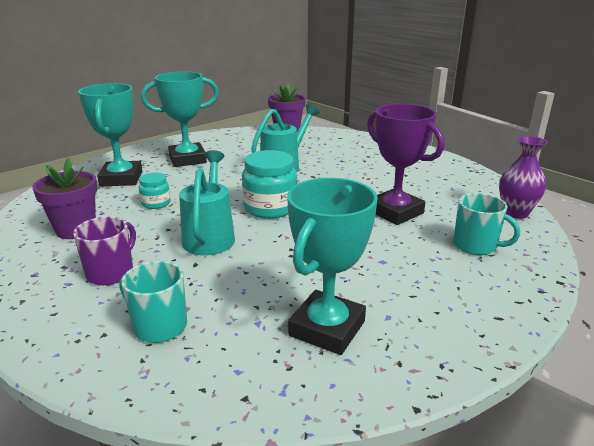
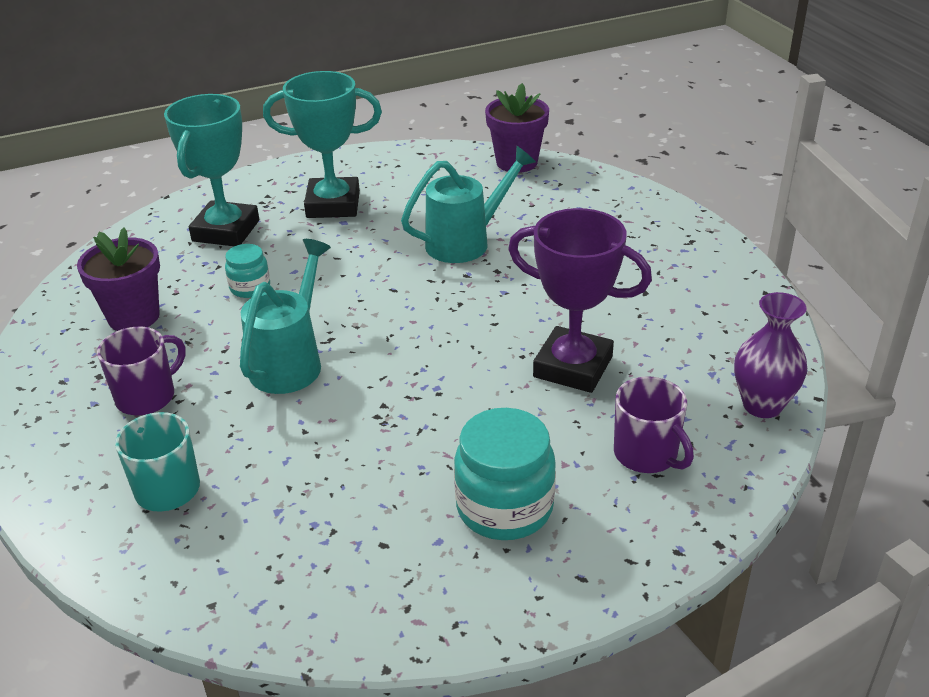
camera: 20 degrees right, 10 degrees up
(270, 208) = (397, 325): turquoise jar -> turquoise jar (504, 507)
(327, 328) = (353, 539): turquoise trophy -> none
(395, 212) = (573, 367): purple trophy -> purple trophy turned 45 degrees counterclockwise
(476, 246) = (647, 454): turquoise mug -> purple mug

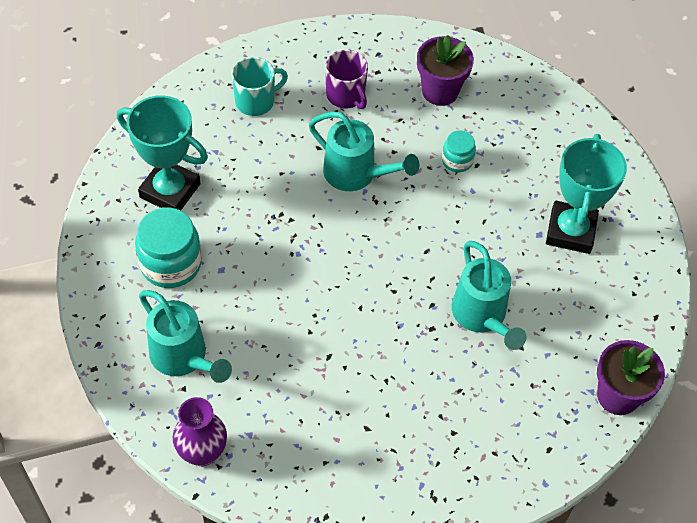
camera: 100 degrees right, 20 degrees up
(226, 231) = (545, 153): turquoise trophy -> turquoise trophy (170, 190)
(573, 367) = (290, 343): purple trophy -> none
(647, 454) = (183, 358): purple mug -> turquoise watering can

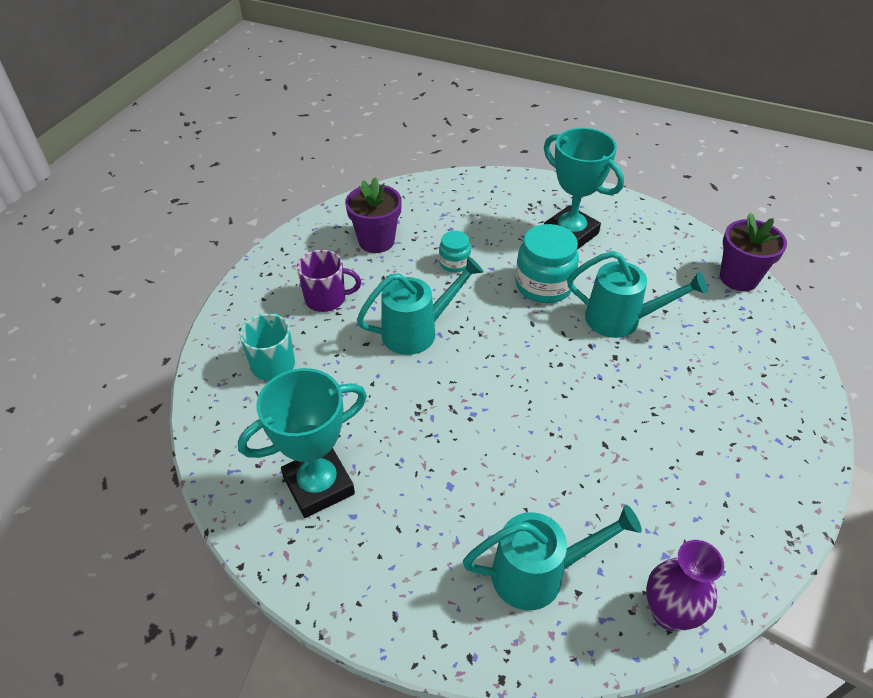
camera: 55 degrees left, 10 degrees down
(171, 264) = (411, 529): turquoise jar -> turquoise jar (544, 285)

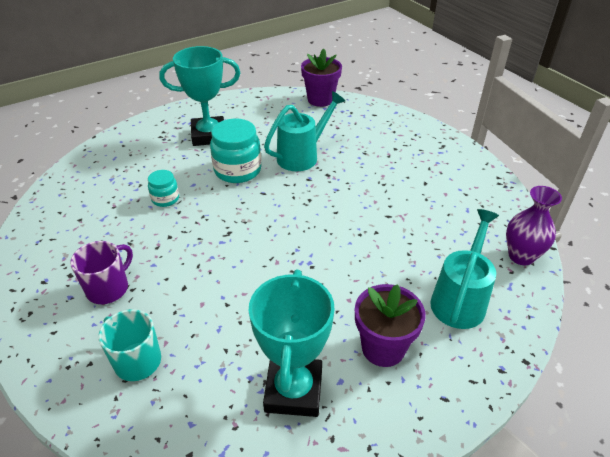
camera: 55 degrees left, 5 degrees down
(376, 241) = (87, 227): purple flower pot -> purple flower pot (383, 348)
(417, 331) = (205, 252): turquoise watering can -> none

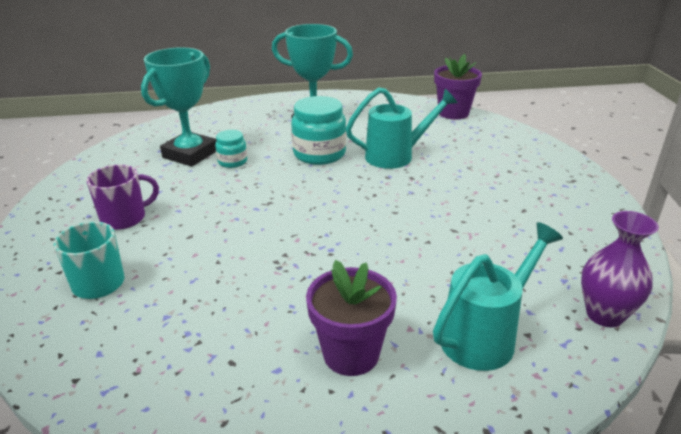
camera: 25 degrees right, 10 degrees down
(293, 390) = (220, 360): turquoise trophy -> turquoise trophy (190, 154)

